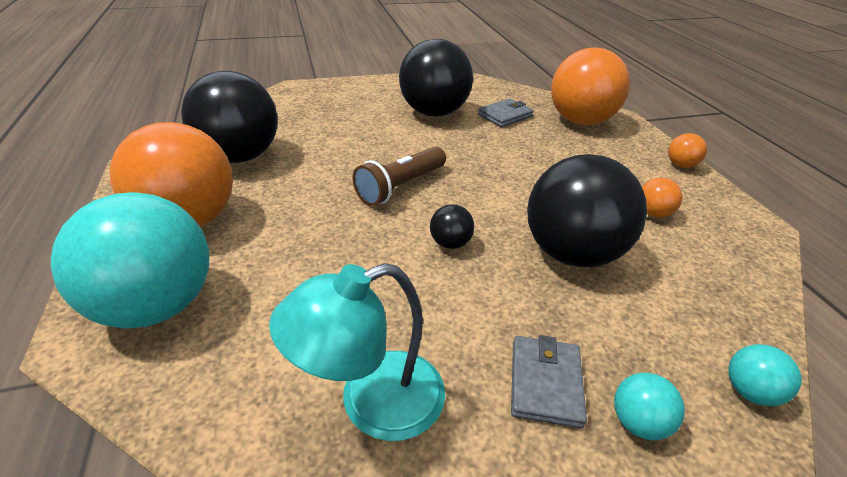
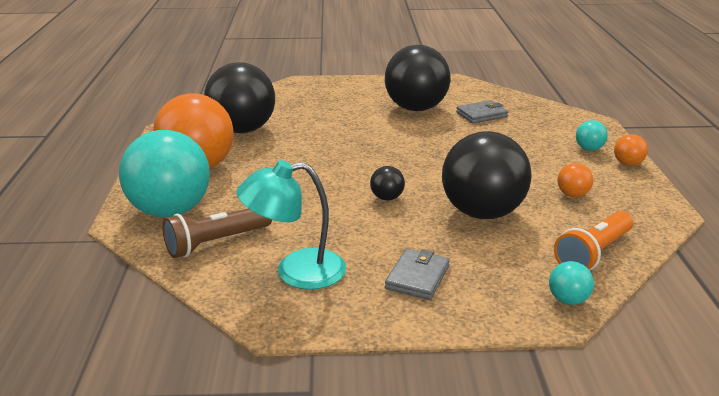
camera: 15 degrees right, 10 degrees down
(400, 187) = (363, 159): brown flashlight -> brown flashlight (216, 242)
(580, 121) = (552, 123): orange ball -> none
(638, 422) = (471, 303): turquoise ball -> turquoise ball (589, 149)
(727, 302) = (593, 254): none -> orange flashlight

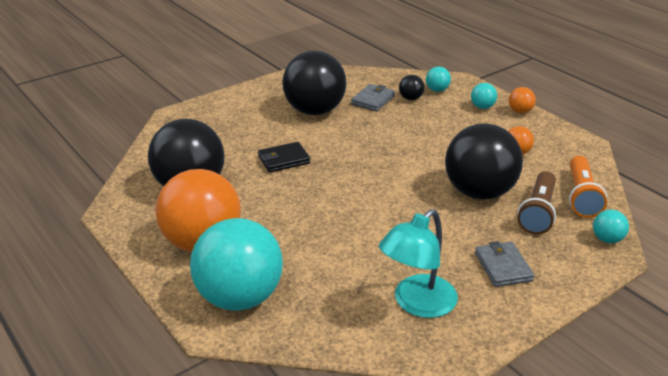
camera: 35 degrees left, 5 degrees up
(216, 242) = (322, 309): brown flashlight -> brown flashlight (538, 212)
(339, 134) = (284, 160): none -> black wallet
(387, 198) = (399, 207): black ball -> black ball (410, 98)
(559, 123) = (437, 90): none -> turquoise ball

